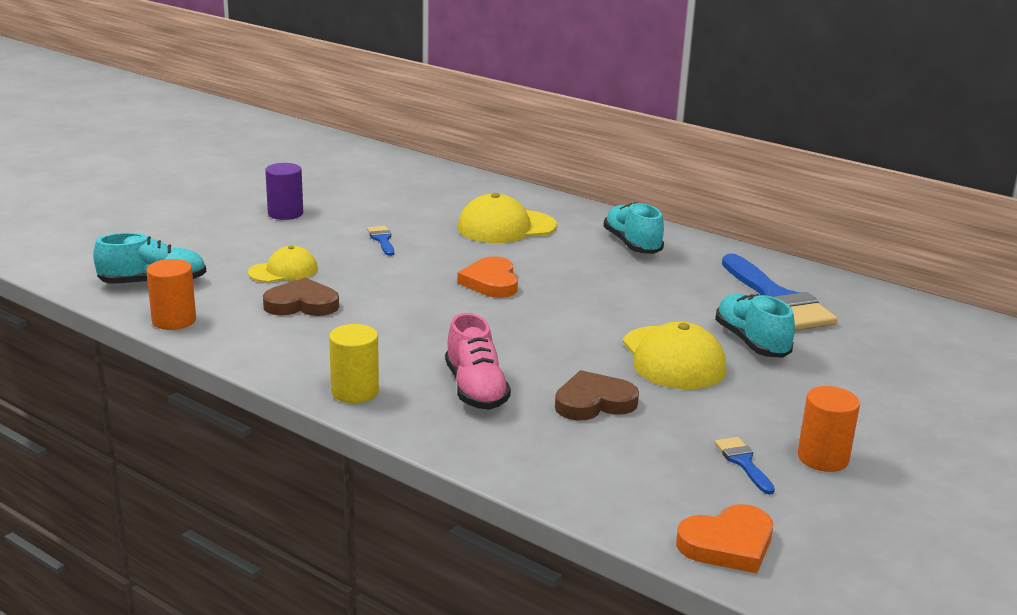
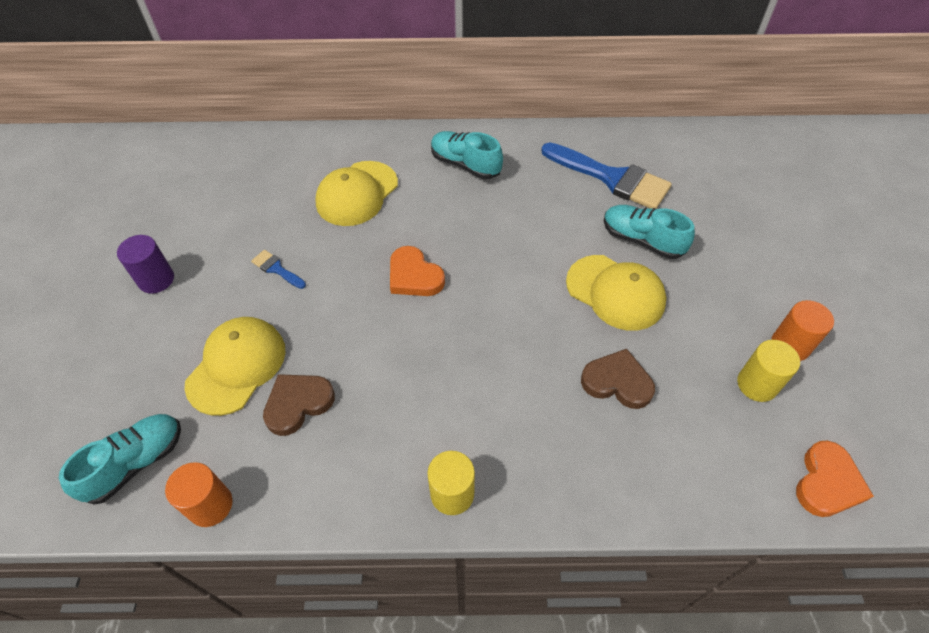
camera: 35 degrees left, 30 degrees up
(283, 271) = (236, 366): yellow cap -> yellow cap, size x1.60
(475, 389) = (531, 425): pink shoe -> none
(594, 402) = (617, 382): brown heart -> brown heart turned 75 degrees clockwise
(743, 462) = (757, 384): blue brush -> yellow cylinder

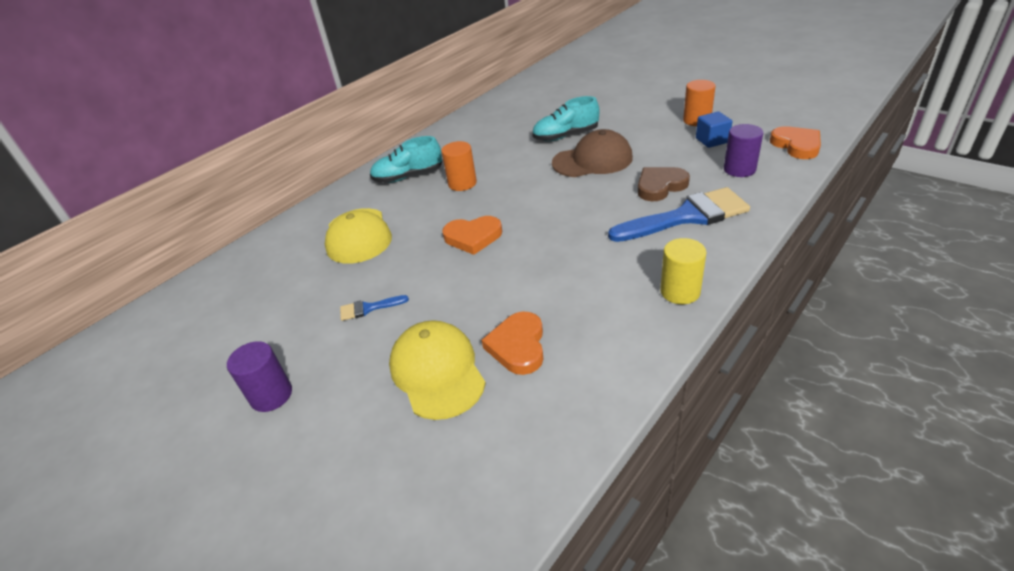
camera: 45 degrees left, 15 degrees down
(135, 463) = (463, 490): turquoise shoe -> none
(210, 505) = (563, 445): orange cylinder -> orange cylinder (462, 183)
(298, 404) = (518, 346): brown heart -> orange heart
(612, 178) = (504, 127): blue brush -> blue brush (686, 216)
(615, 292) = (592, 160): yellow cap -> brown cap
(717, 444) = (739, 169): none -> purple cylinder
(757, 384) = (712, 140): yellow cylinder -> blue cube

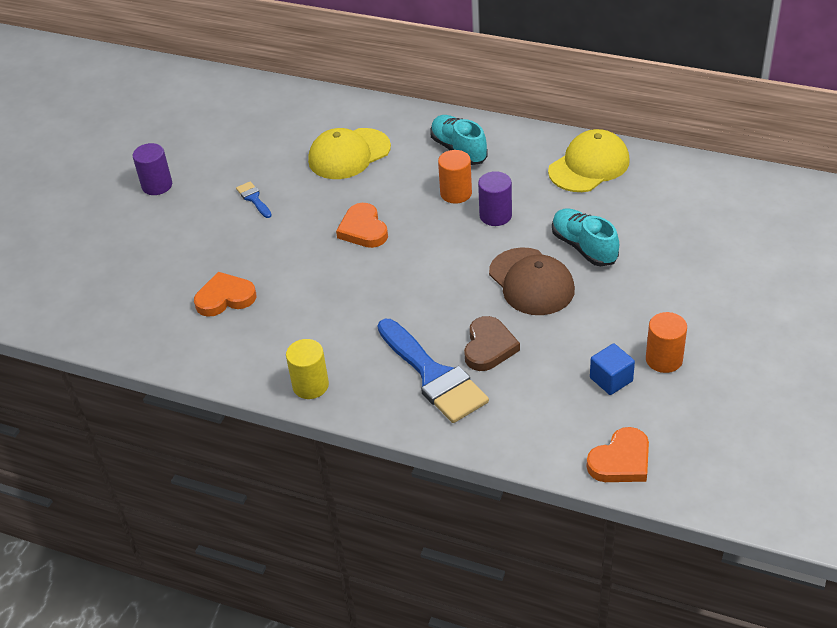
camera: 70 degrees right, 5 degrees up
(437, 372) = (191, 261): yellow cap -> yellow cap (589, 166)
(660, 186) = (489, 347): brown heart -> brown heart turned 60 degrees clockwise
(739, 169) = (544, 410): purple cylinder -> purple cylinder (495, 215)

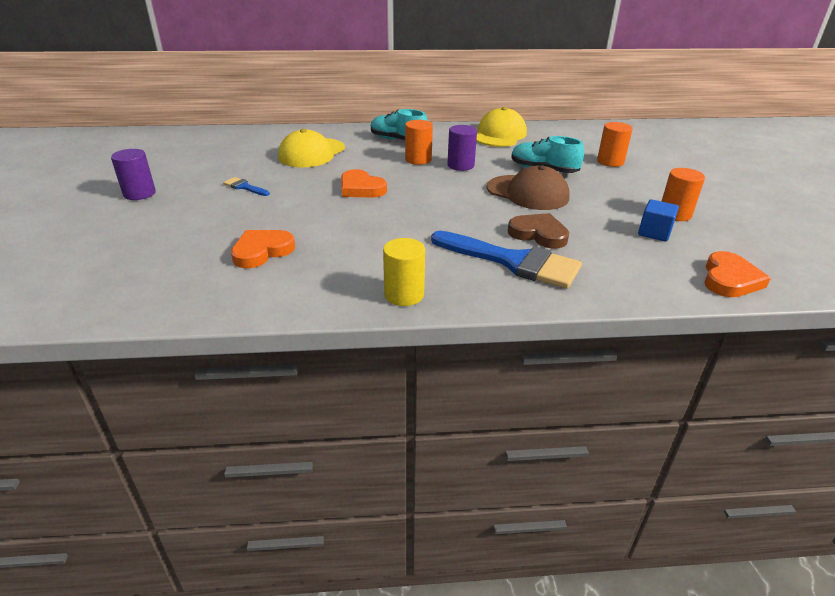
camera: 30 degrees left, 10 degrees down
(489, 347) = (538, 234): brown heart -> brown heart turned 45 degrees counterclockwise
(680, 252) = (610, 161): none -> orange cylinder

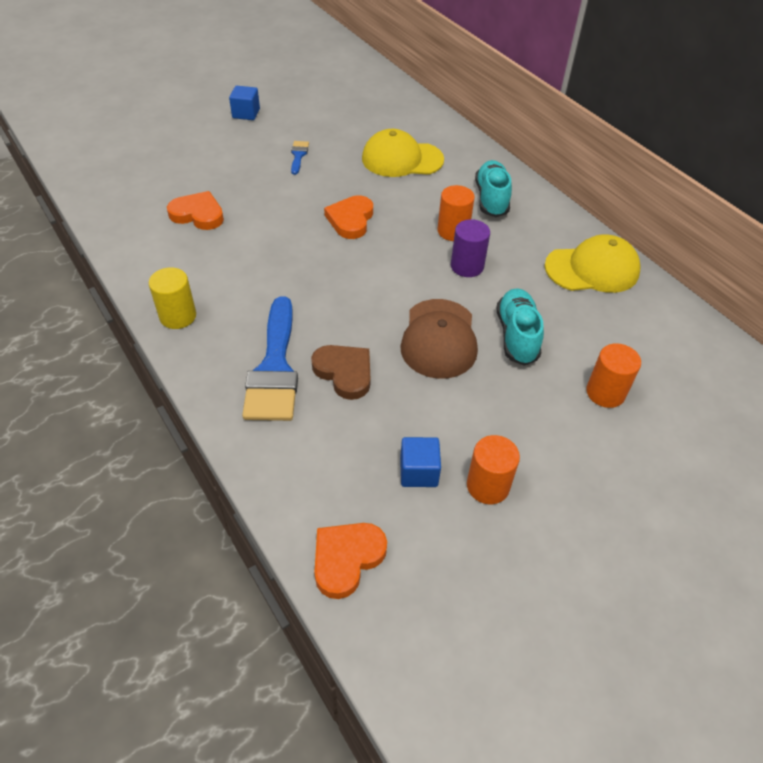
camera: 60 degrees right, 15 degrees up
(139, 194) = (246, 113): purple cylinder -> blue cube
(538, 234) = (344, 372): brown heart -> brown heart turned 45 degrees counterclockwise
(729, 279) = (346, 559): orange heart -> orange heart turned 135 degrees clockwise

